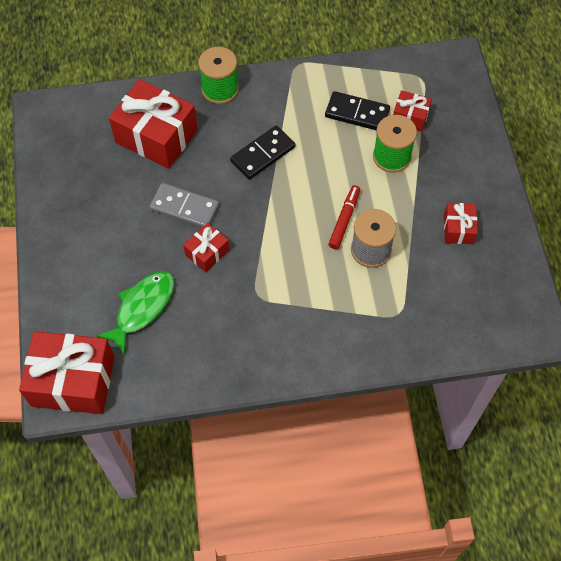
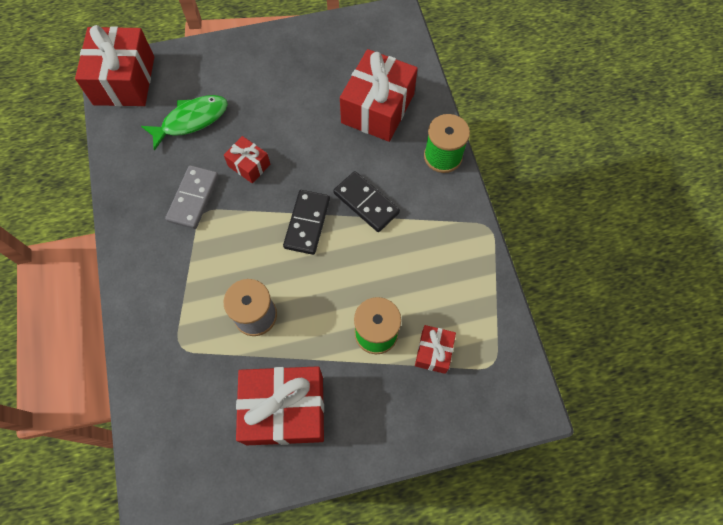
camera: 85 degrees right, 5 degrees up
(142, 308) = (191, 120): green fish -> green fish turned 60 degrees counterclockwise
(184, 208) = (298, 141): grey domino -> grey domino (193, 198)
(344, 220) = (291, 287): red marker -> none
(357, 113) = (431, 293): black domino -> black domino (307, 223)
(458, 229) = (285, 410): red gift -> red gift, size x2.00

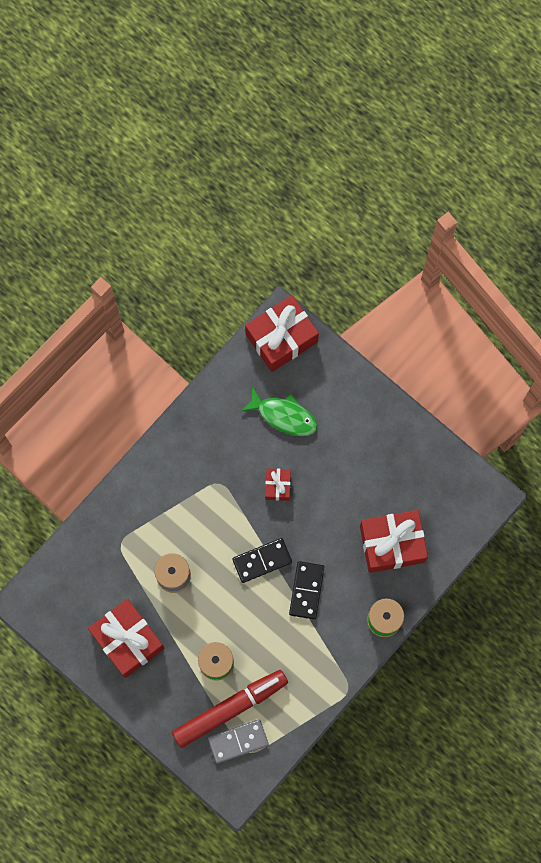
camera: 55 degrees right, 10 degrees up
(193, 198) = (225, 467): grey domino -> grey domino (238, 741)
(433, 352) = (229, 709): red gift -> red marker

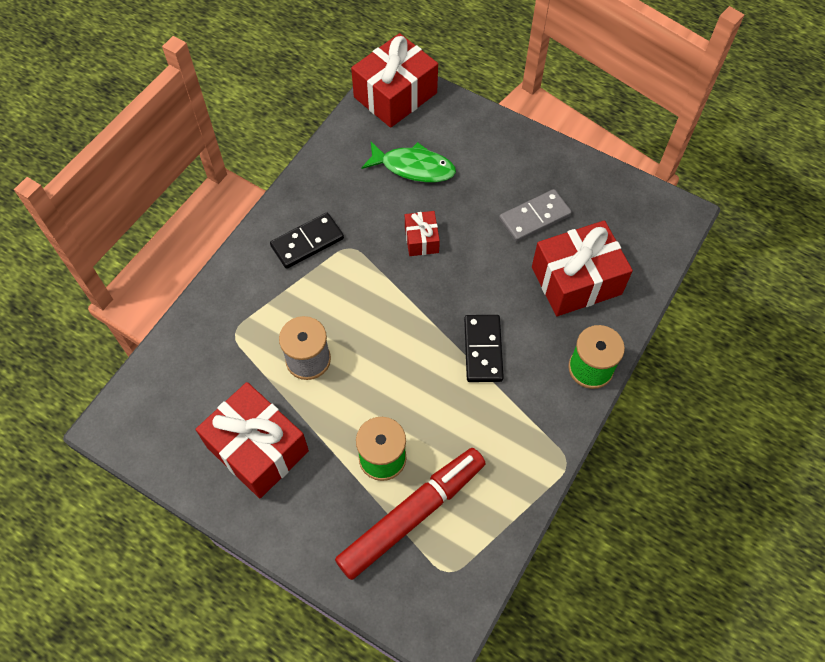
camera: 10 degrees left, 15 degrees down
(238, 741) = (431, 558): grey domino -> grey domino (534, 217)
(262, 561) = (419, 324): black domino -> black domino (307, 242)

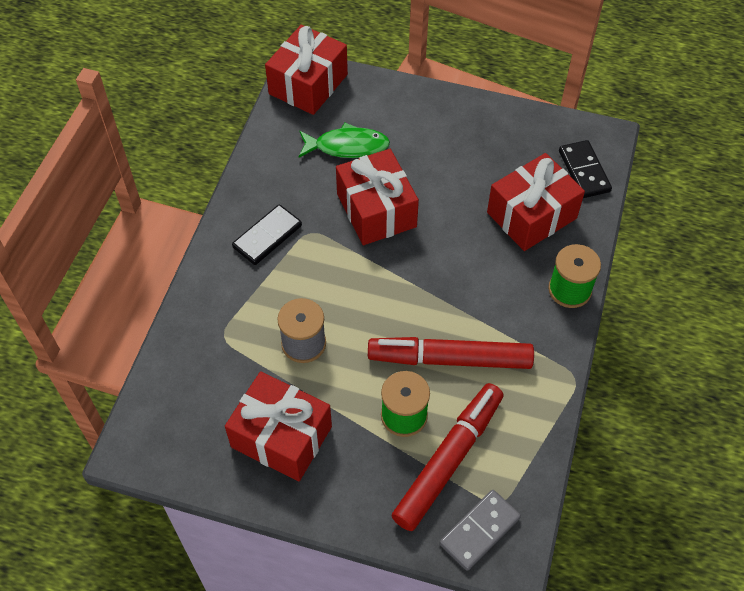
camera: 15 degrees left, 5 degrees down
(421, 239) = (376, 210): red gift -> red gift, size x2.00
(447, 411) = (450, 359): none -> red marker
(483, 350) = (466, 296): black domino -> black domino (584, 171)
(534, 217) = (475, 167): grey domino -> grey domino (479, 531)

